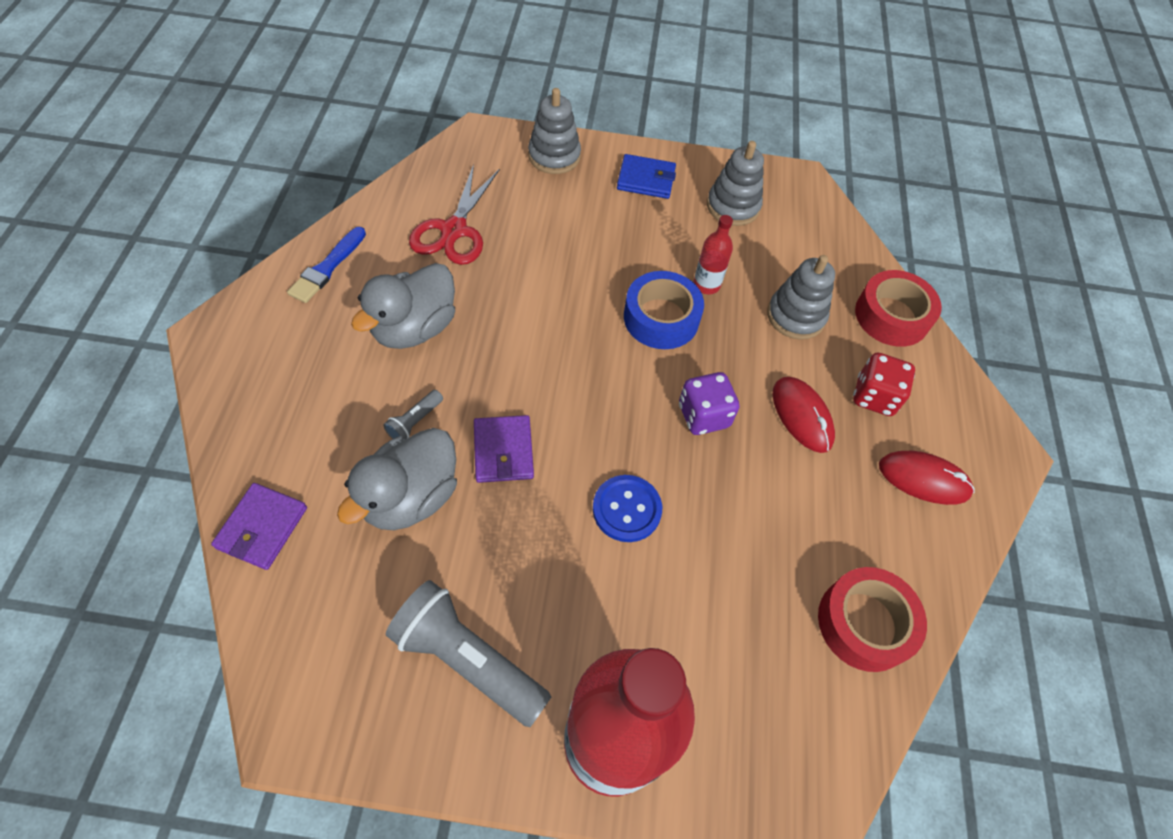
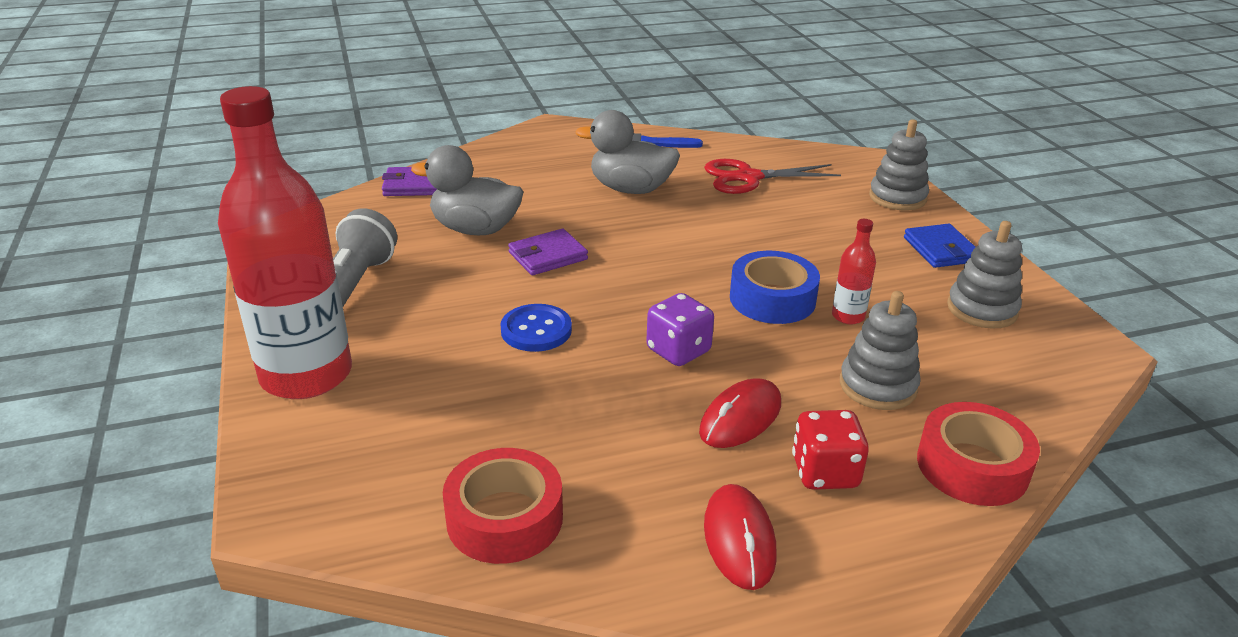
camera: 70 degrees right, 25 degrees down
(414, 422) = (543, 213): grey flashlight -> none

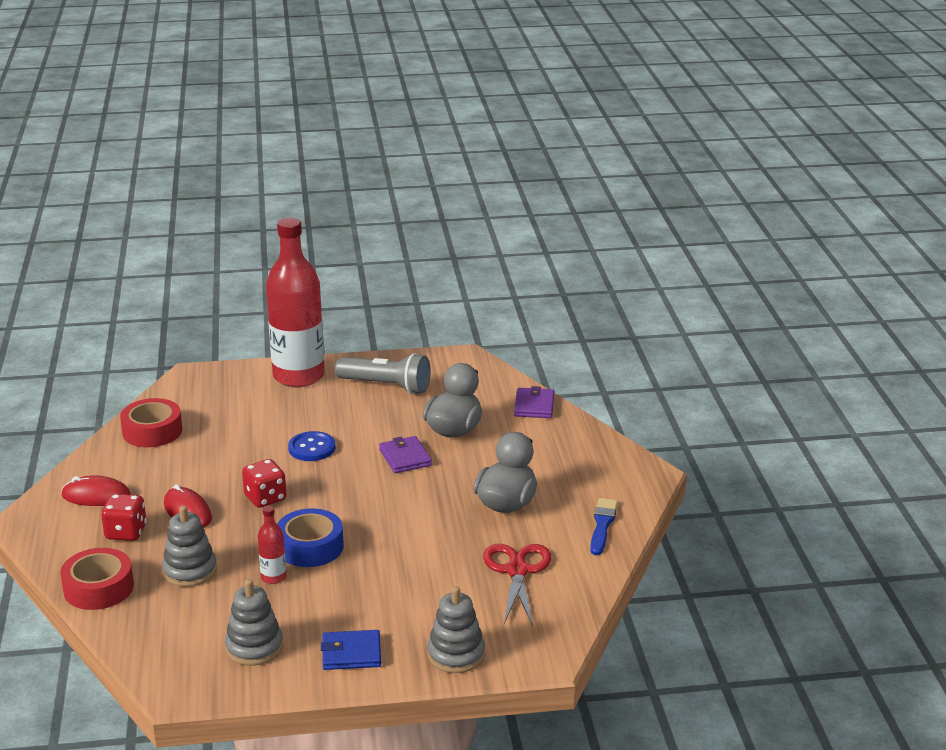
camera: 100 degrees right, 5 degrees down
(678, 351) = (265, 498): purple dice -> red dice

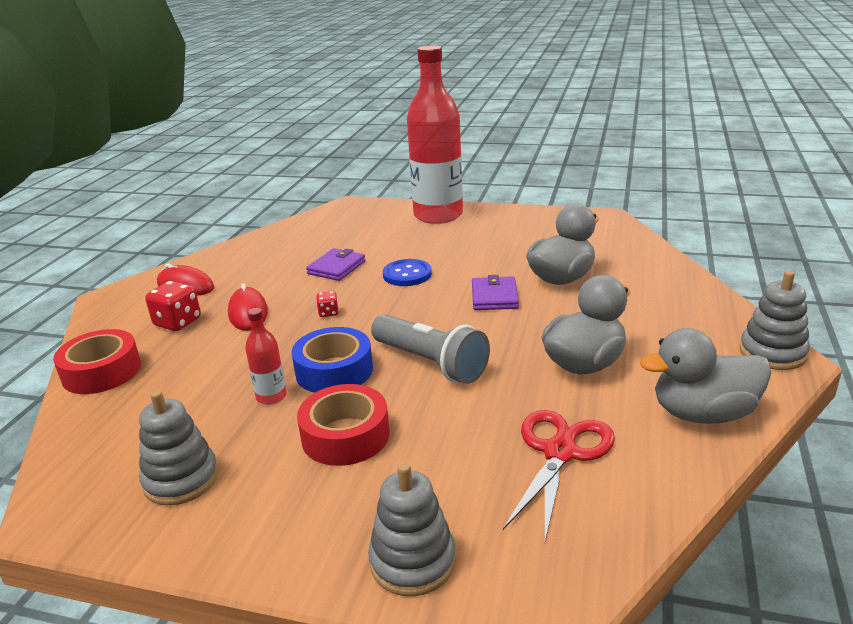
camera: 25 degrees right, 0 degrees up
(152, 431) = (280, 241): red tape -> red tape (345, 435)
(190, 571) = (197, 372): grey stacking toy -> grey stacking toy (772, 353)
(265, 498) = (328, 313): red dice -> red dice, size x0.53
(351, 653) = (281, 519): blue wallet -> none
(387, 386) = (514, 232): grey flashlight -> grey flashlight (431, 363)
(534, 406) = (661, 267): purple wallet -> purple wallet (336, 267)
(602, 525) = (703, 414): blue brush -> grey duck

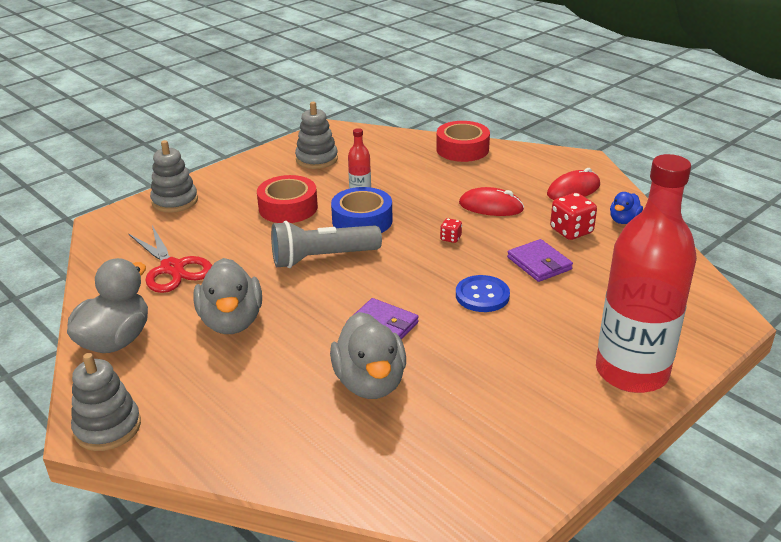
camera: 120 degrees right, 5 degrees up
(178, 322) = (506, 179): red dice -> red dice (571, 231)
(235, 255) = (623, 220): none -> blue duck

